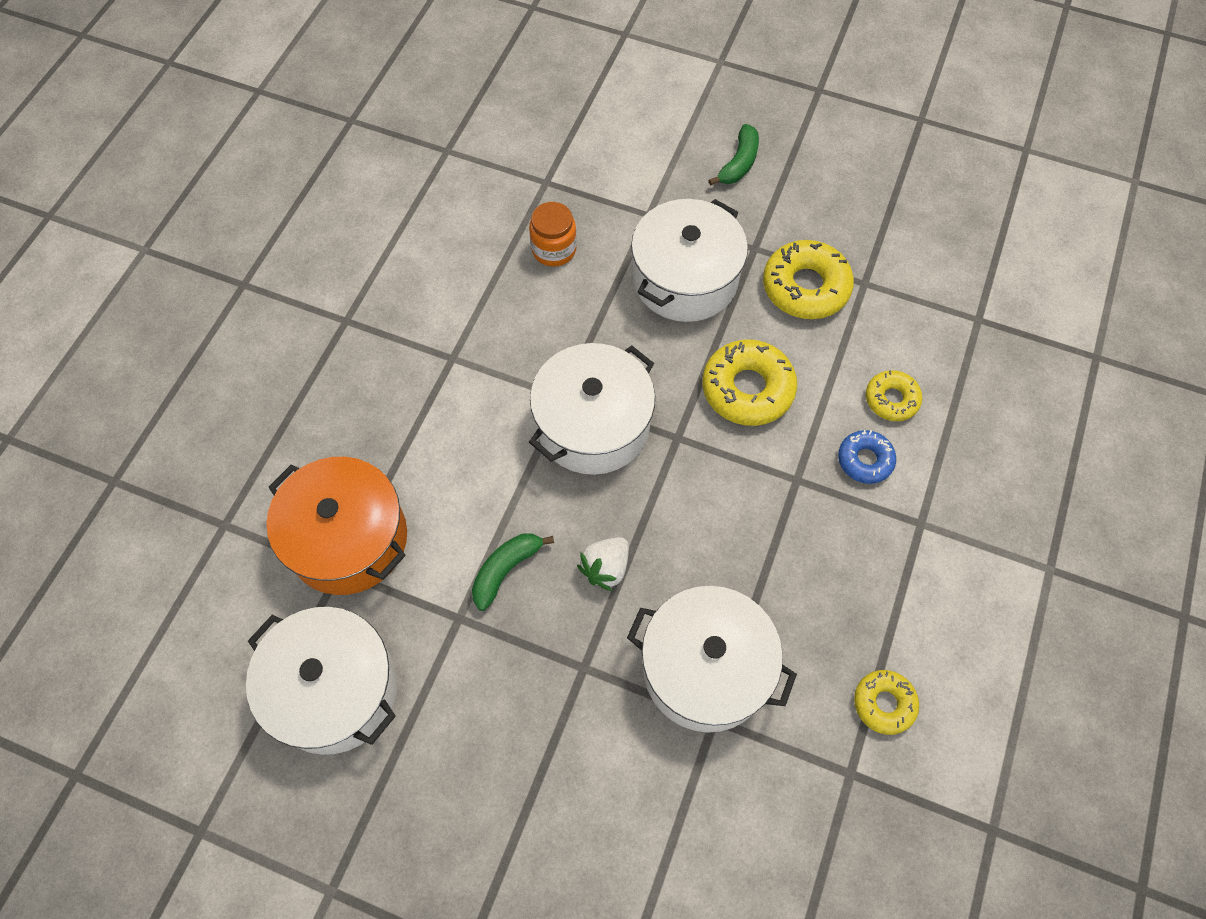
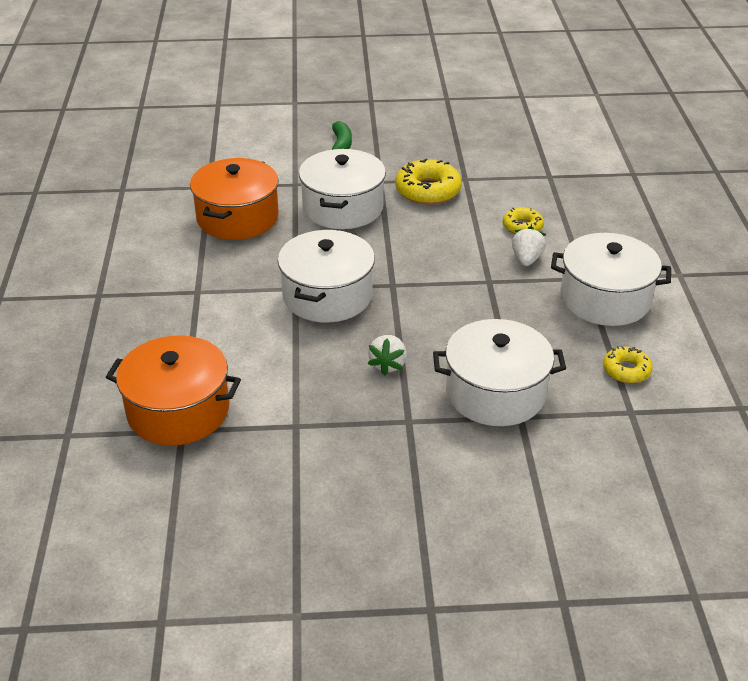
camera: 25 degrees left, 25 degrees down
(334, 690) = (222, 498): white pot -> white pot (605, 299)
(506, 570) = (314, 388): green banana -> none
(554, 249) = (237, 218): orange jar -> orange pot
(747, 389) = (424, 248): yellow donut -> none
(865, 460) = (526, 259): blue donut -> white strawberry

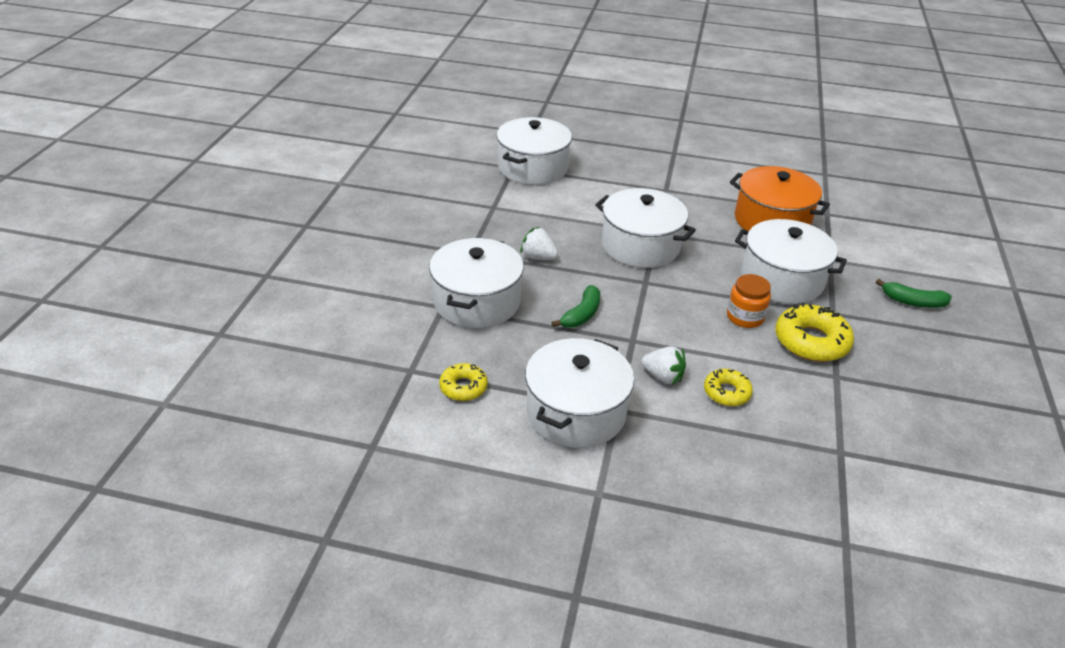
camera: 105 degrees right, 0 degrees up
(178, 411) = (533, 168): orange pot -> white pot
(414, 224) = (745, 317): none -> orange jar
(471, 317) = (581, 315): none -> green banana

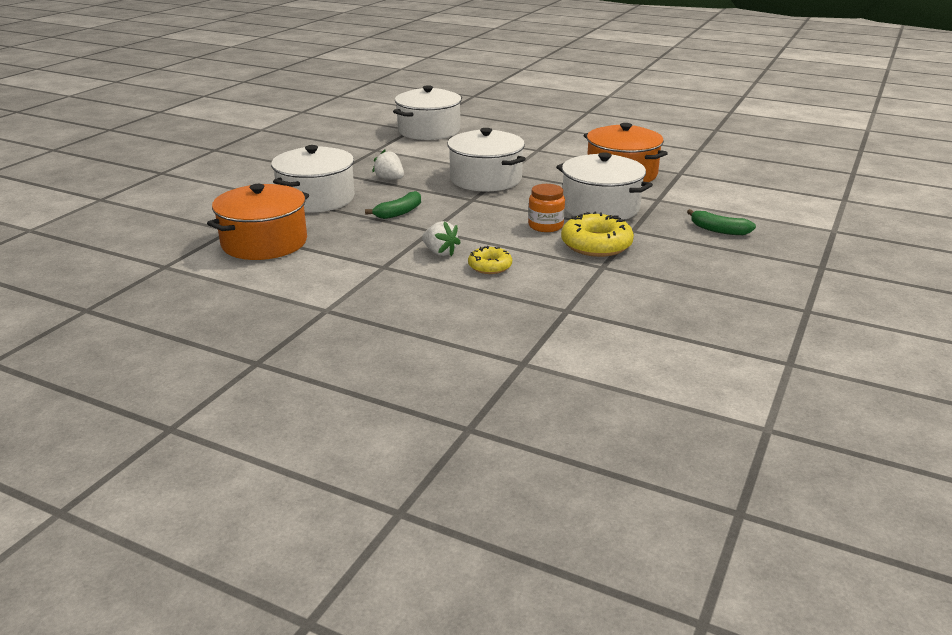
camera: 15 degrees right, 10 degrees down
(463, 387) = (264, 242): yellow donut -> orange pot
(576, 412) = (346, 264): white pot -> none

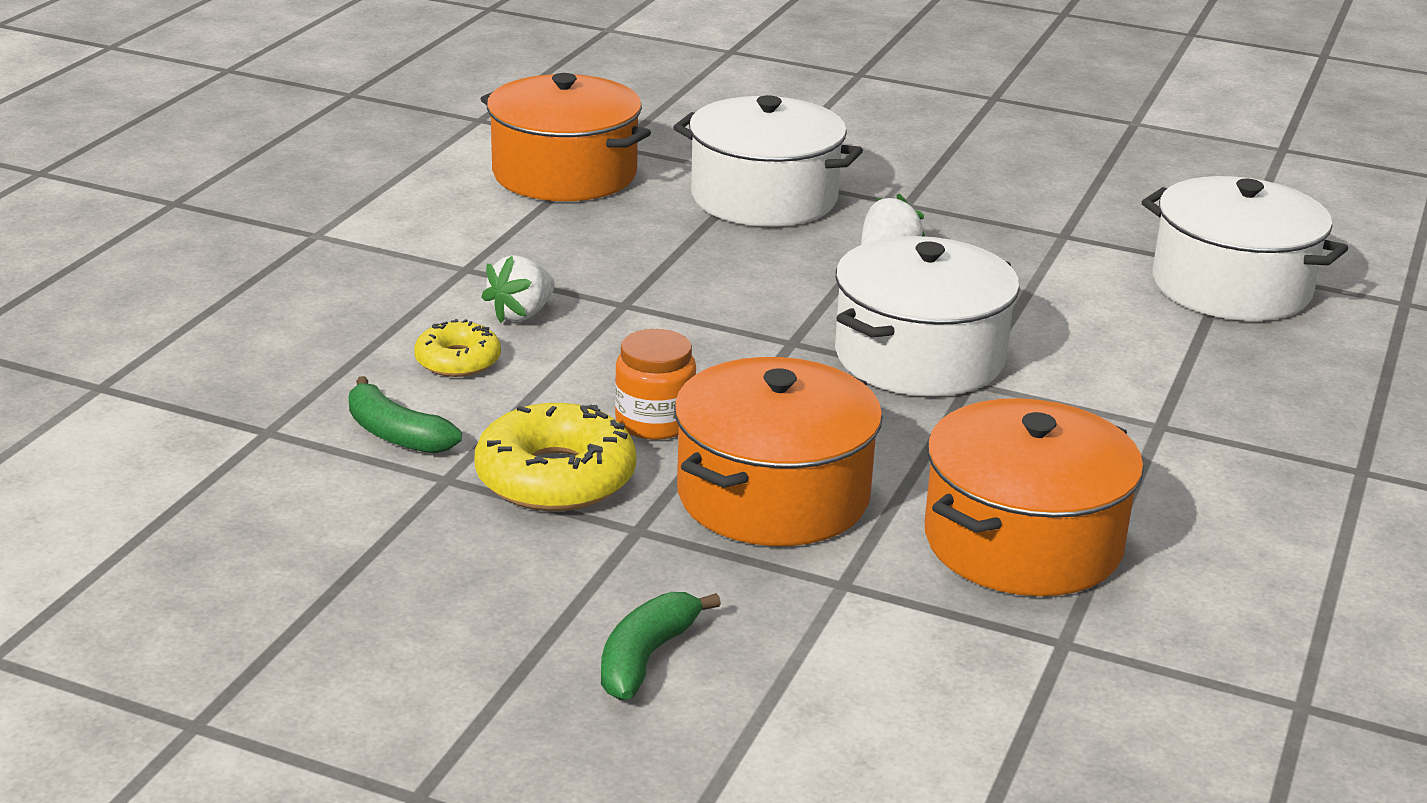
camera: 85 degrees right, 0 degrees up
(399, 212) = (707, 272): green banana -> green banana (396, 434)
(600, 207) = (773, 495): white pot -> orange pot

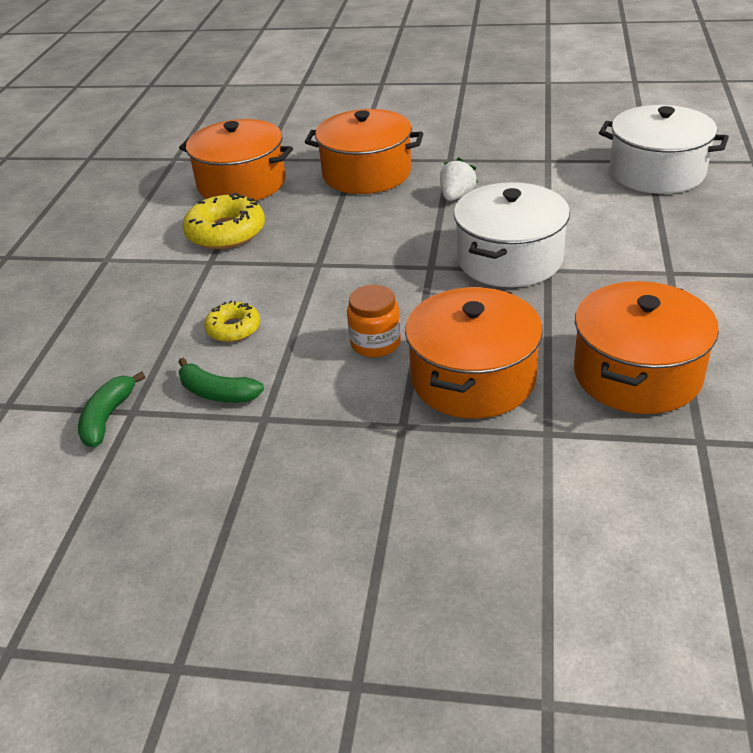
camera: 10 degrees left, 10 degrees up
(521, 314) = (258, 286): white strawberry -> none
(555, 477) = (333, 400): yellow donut -> yellow donut (226, 232)
(646, 657) = (454, 524): green banana -> green banana (108, 417)
(764, 197) = (366, 173): white pot -> orange pot

